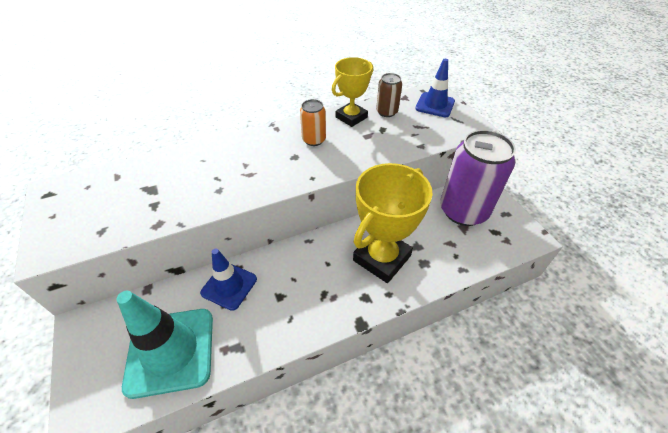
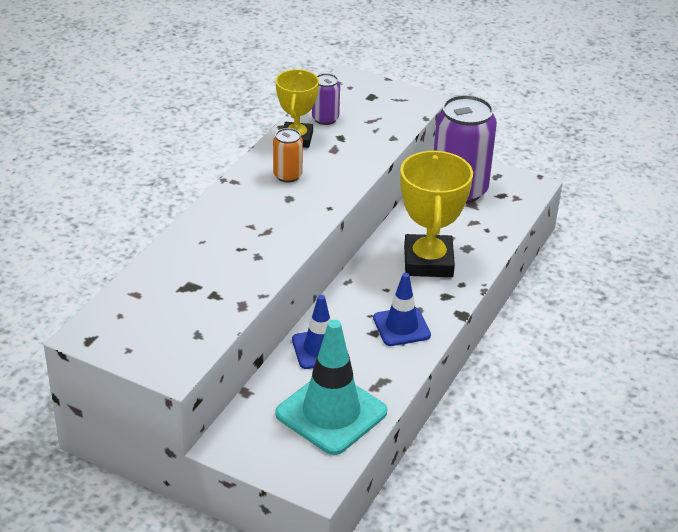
camera: 40 degrees left, 10 degrees down
(386, 112) = (325, 119): brown can -> purple can
(435, 105) = (364, 92): blue traffic cone -> blue traffic cone (401, 327)

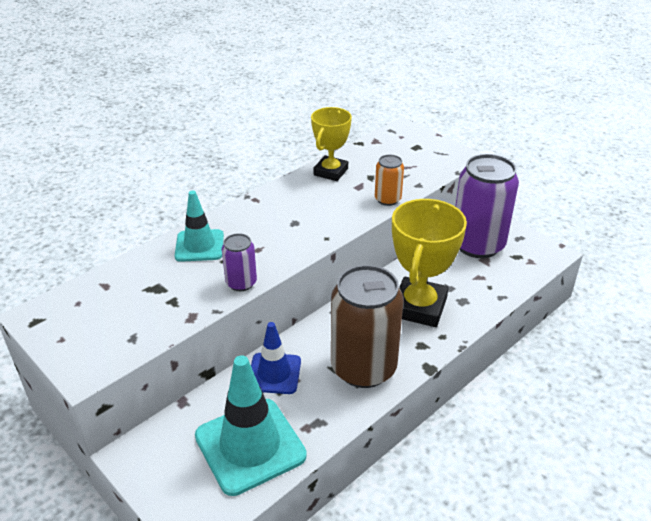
camera: 20 degrees right, 0 degrees up
(206, 238) = (199, 246): none -> turquoise traffic cone
(287, 175) = (304, 202): orange can -> orange can (387, 199)
(325, 119) = (365, 159): purple can -> purple can (241, 283)
(401, 327) = (363, 368): blue traffic cone -> brown can

